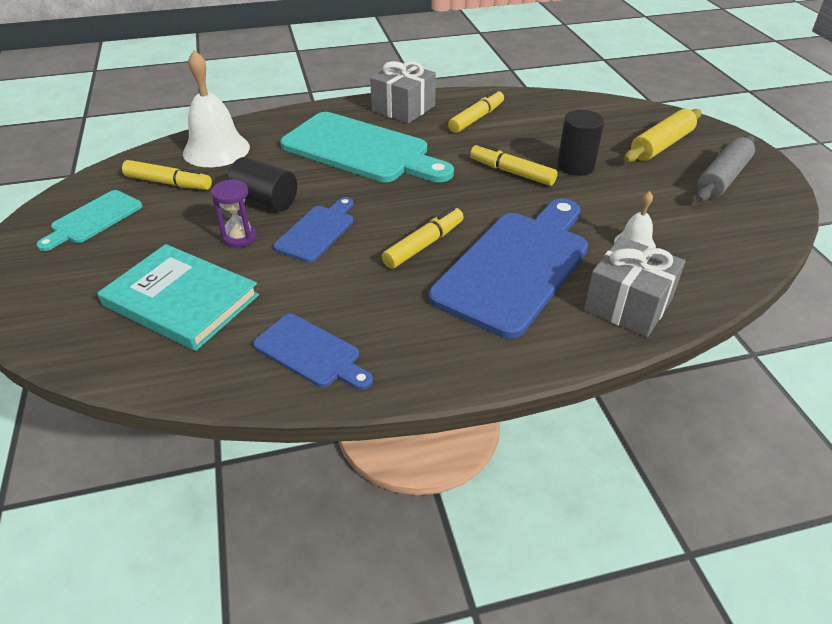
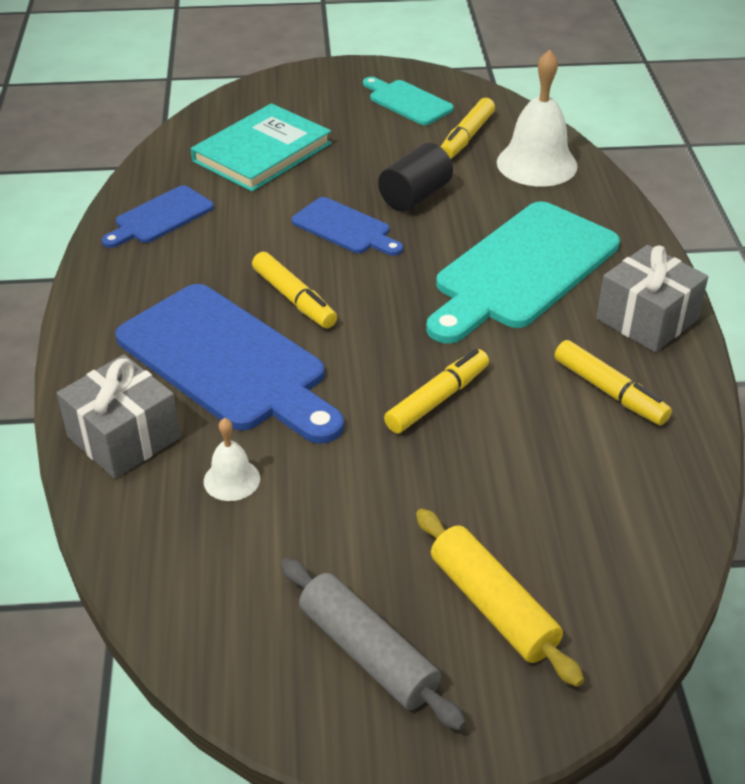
camera: 100 degrees right, 0 degrees up
(239, 237) = (349, 181): purple hourglass -> none
(575, 166) = (442, 472): black cylinder -> none

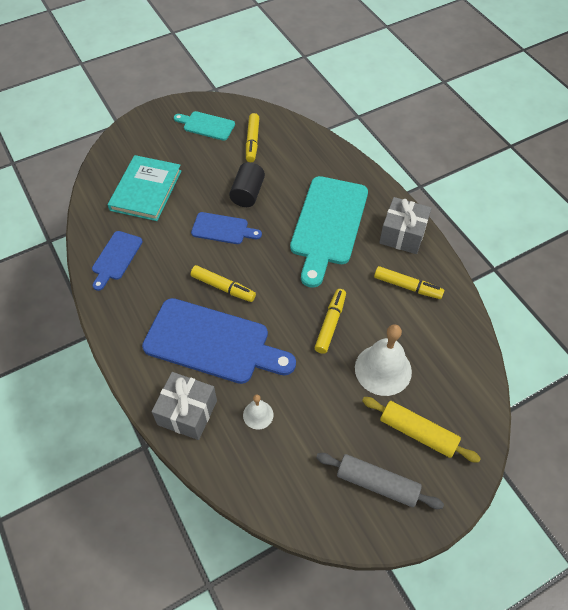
camera: 25 degrees left, 15 degrees up
(537, 164) = (299, 149): white bell -> white bell (383, 369)

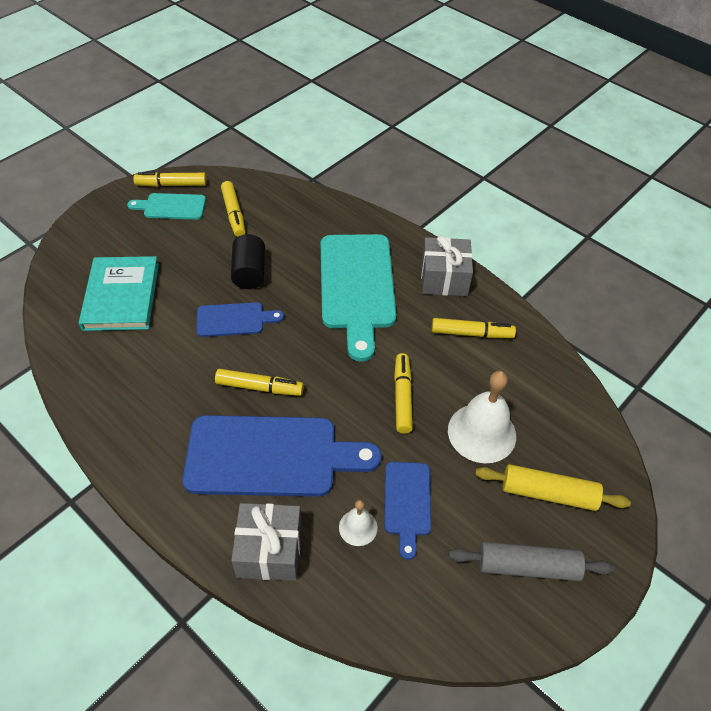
camera: 20 degrees left, 5 degrees down
(116, 258) = (110, 385): blue cutting board -> blue cutting board (407, 502)
(212, 107) = (171, 185): none -> yellow marker

